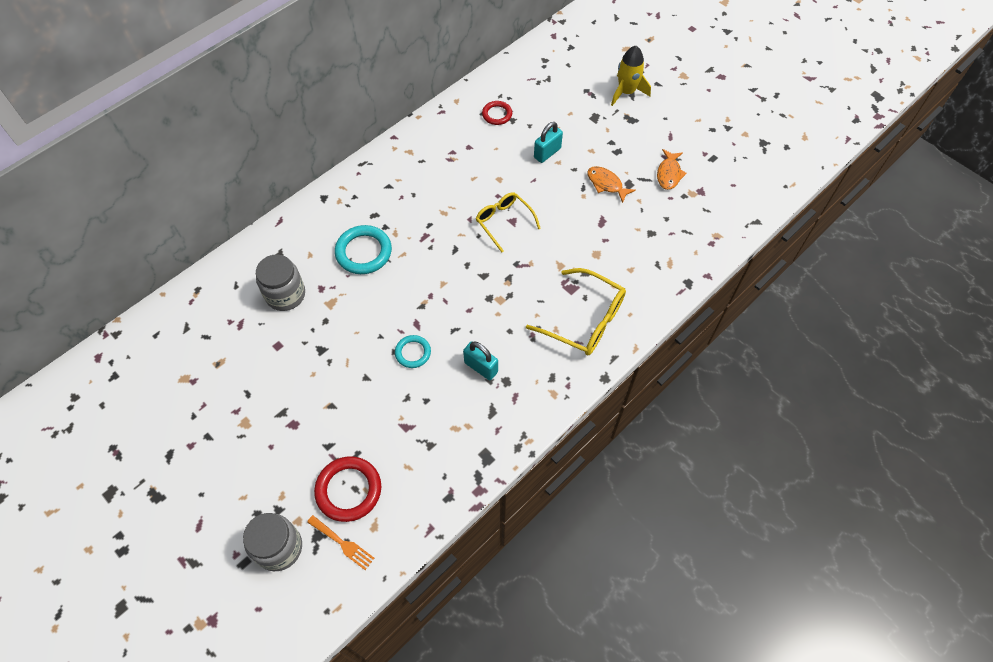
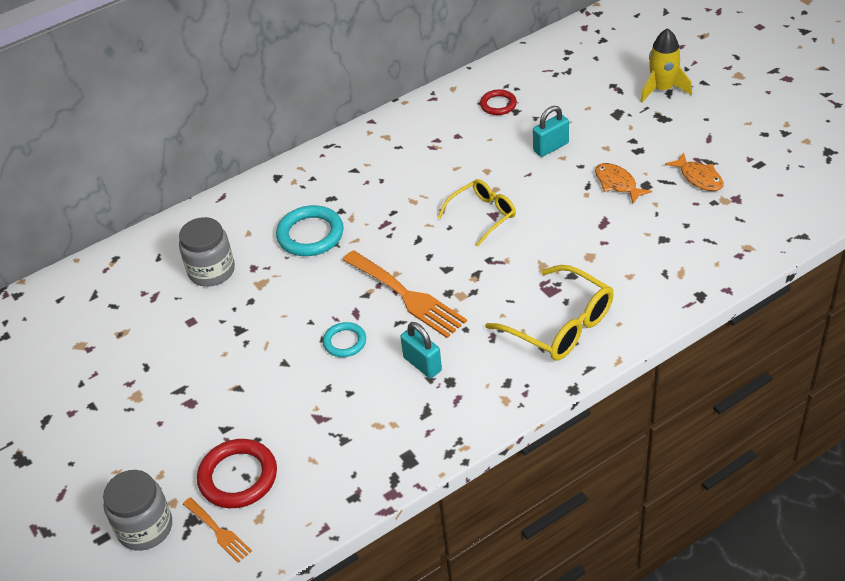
camera: 15 degrees right, 15 degrees down
(456, 304) = (407, 296): none -> orange fork
(504, 222) = (483, 215): yellow glasses -> yellow glasses turned 75 degrees clockwise
(669, 174) = (699, 178): orange fish -> orange fish turned 60 degrees counterclockwise

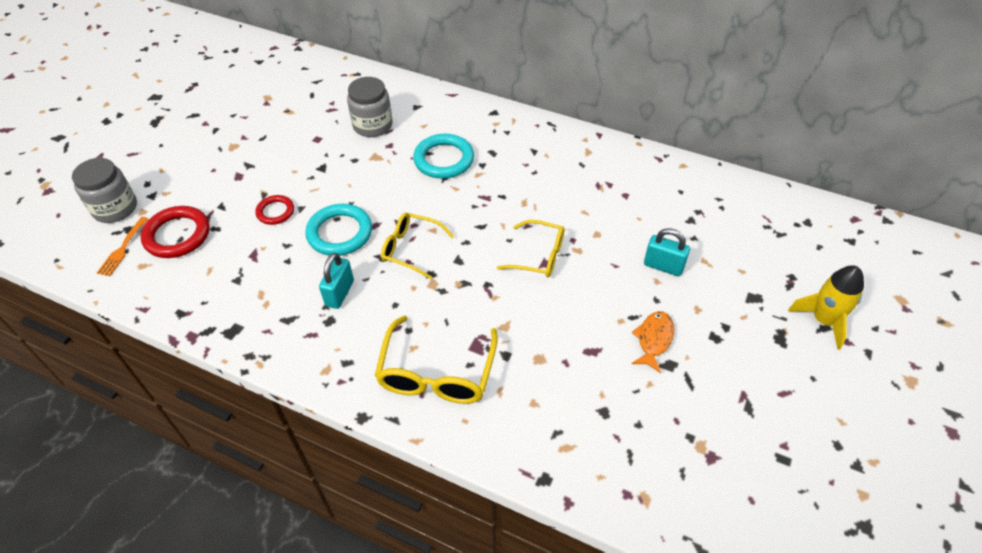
camera: 55 degrees right, 5 degrees up
(345, 342) = (340, 233): turquoise ring -> turquoise ring, size x1.68
(407, 296) = (411, 249): orange fork -> yellow glasses
(498, 104) = (688, 204): red ring -> red ring (275, 212)
(699, 178) = (716, 408): orange fish -> none

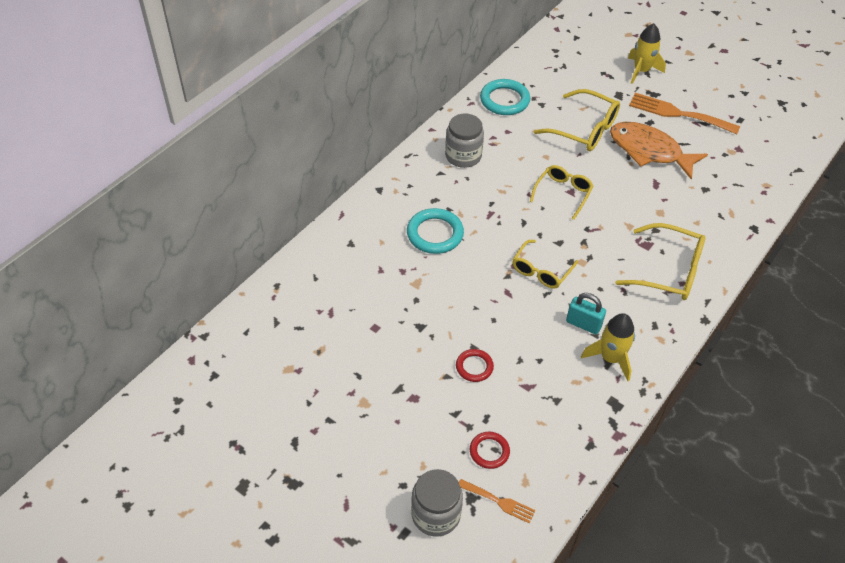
camera: 80 degrees left, 0 degrees up
(177, 235) = (489, 451): red ring -> red ring, size x0.59
(294, 322) = (610, 358): none -> yellow rocket
(340, 233) = (512, 318): turquoise ring -> turquoise ring (504, 100)
(372, 125) = (368, 280): grey jar -> grey jar (463, 156)
(653, 340) = (649, 151): orange fish -> orange fish, size x1.93
(663, 266) = (584, 129): turquoise padlock -> yellow glasses
(752, 371) = (678, 113): none -> orange fork

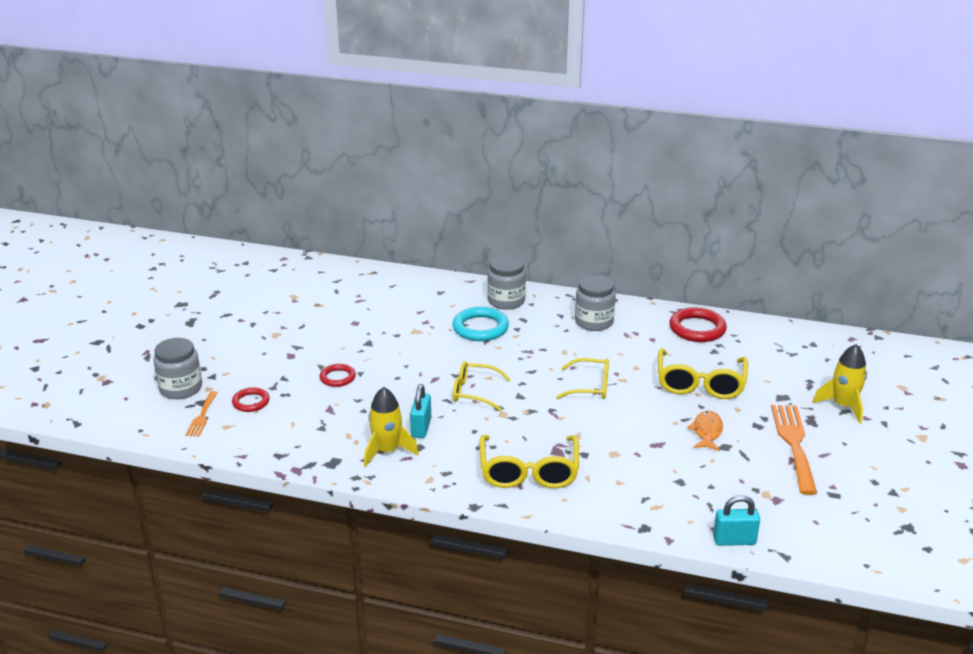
camera: 70 degrees right, 20 degrees down
(395, 201) = (506, 301): none -> grey jar
(504, 100) = (697, 329): turquoise ring -> red ring
(649, 151) = (707, 432): orange fish -> orange fish, size x0.52
(778, 187) = (734, 540): none -> turquoise padlock

